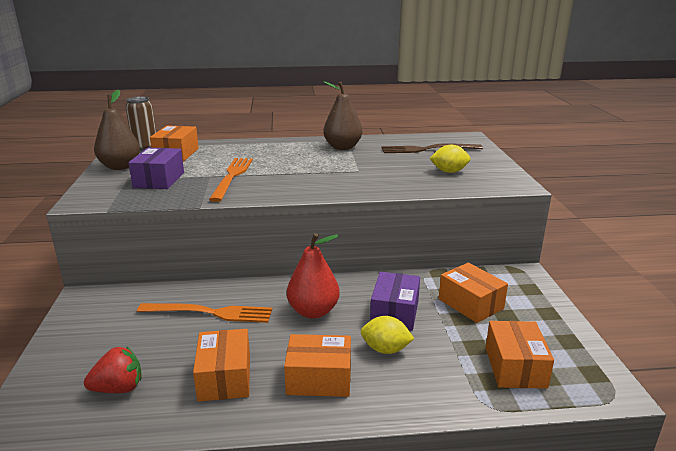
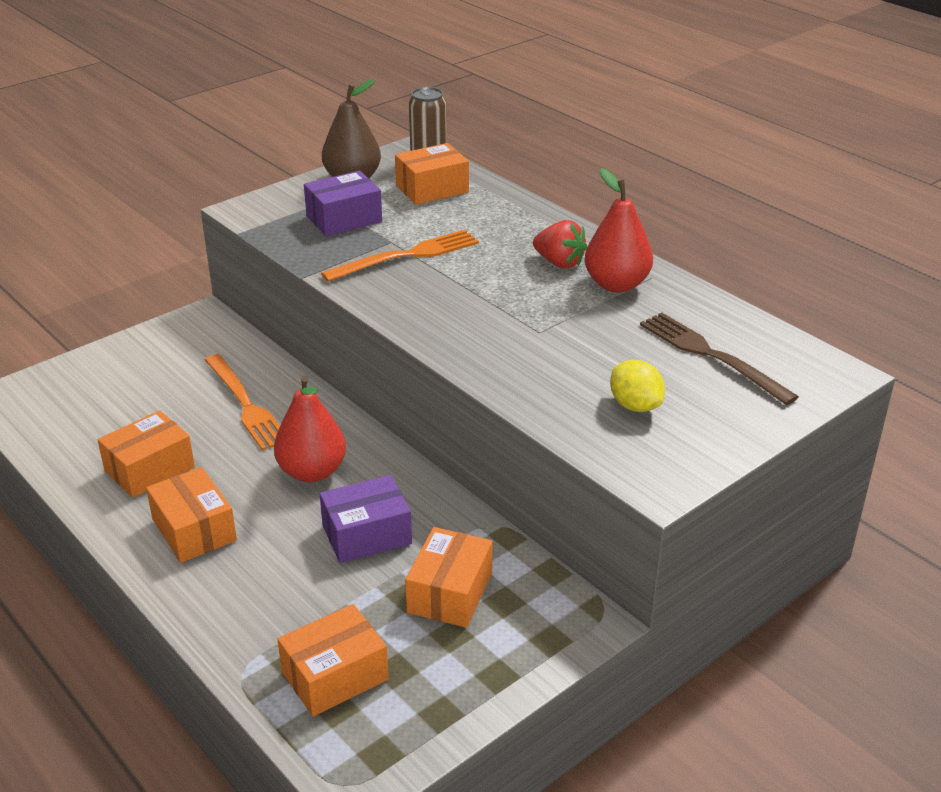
camera: 55 degrees right, 10 degrees up
(118, 388) = (90, 418): red strawberry -> red strawberry (559, 263)
(342, 147) = (616, 284): brown pear -> red pear
(385, 349) = (284, 556): yellow lemon -> none

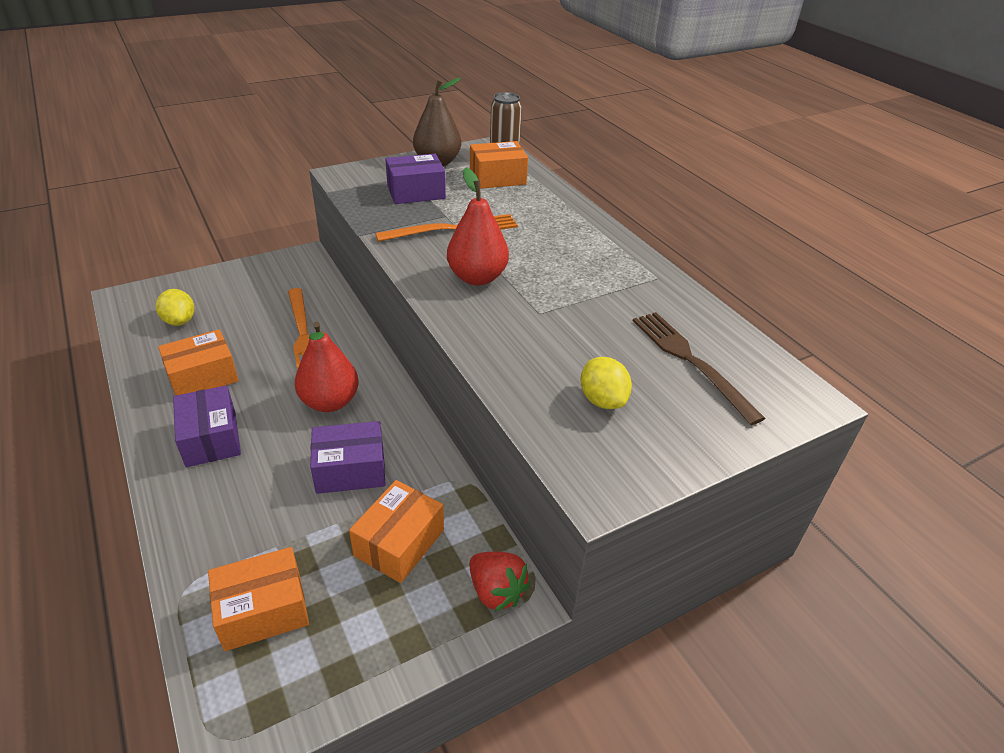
camera: 10 degrees right, 5 degrees up
(87, 413) = (179, 321): none -> yellow lemon
(194, 530) = (211, 438): orange box -> purple box
(559, 263) = (580, 253): red strawberry -> red strawberry (496, 591)
(616, 284) = (623, 280): red pear -> red pear (477, 277)

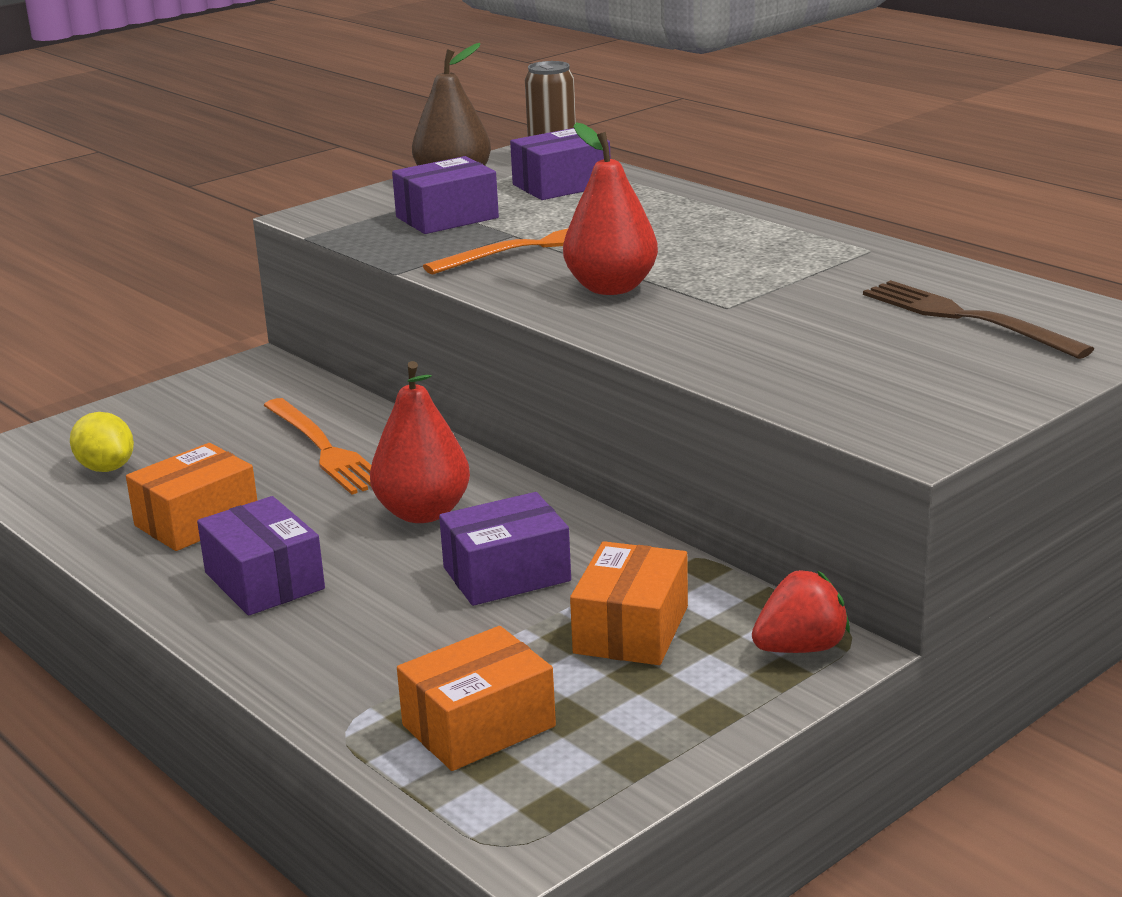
camera: 10 degrees left, 15 degrees down
(496, 591) = (800, 648): red strawberry -> red strawberry turned 60 degrees counterclockwise
(497, 178) = (561, 185): orange box -> purple box
(602, 400) = (870, 369): yellow lemon -> none

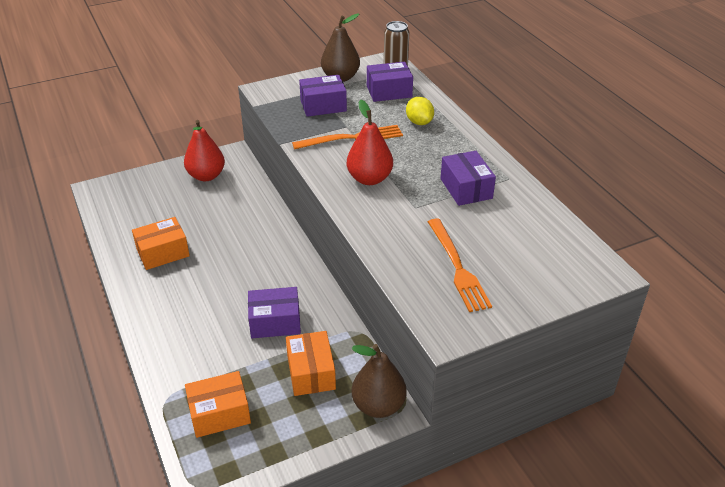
camera: 15 degrees right, 15 degrees up
(106, 468) = (141, 208): yellow lemon -> yellow lemon (419, 122)
(264, 581) = (173, 298): purple box -> purple box (466, 188)
(324, 449) = (235, 219): orange fork -> orange fork (457, 267)
(423, 513) = (258, 272): red pear -> red pear (206, 176)
(631, 630) = (311, 372): orange box -> orange box turned 45 degrees counterclockwise
(800, 648) = (378, 405): red strawberry -> brown pear
(966, 318) = (524, 244): brown fork -> none

